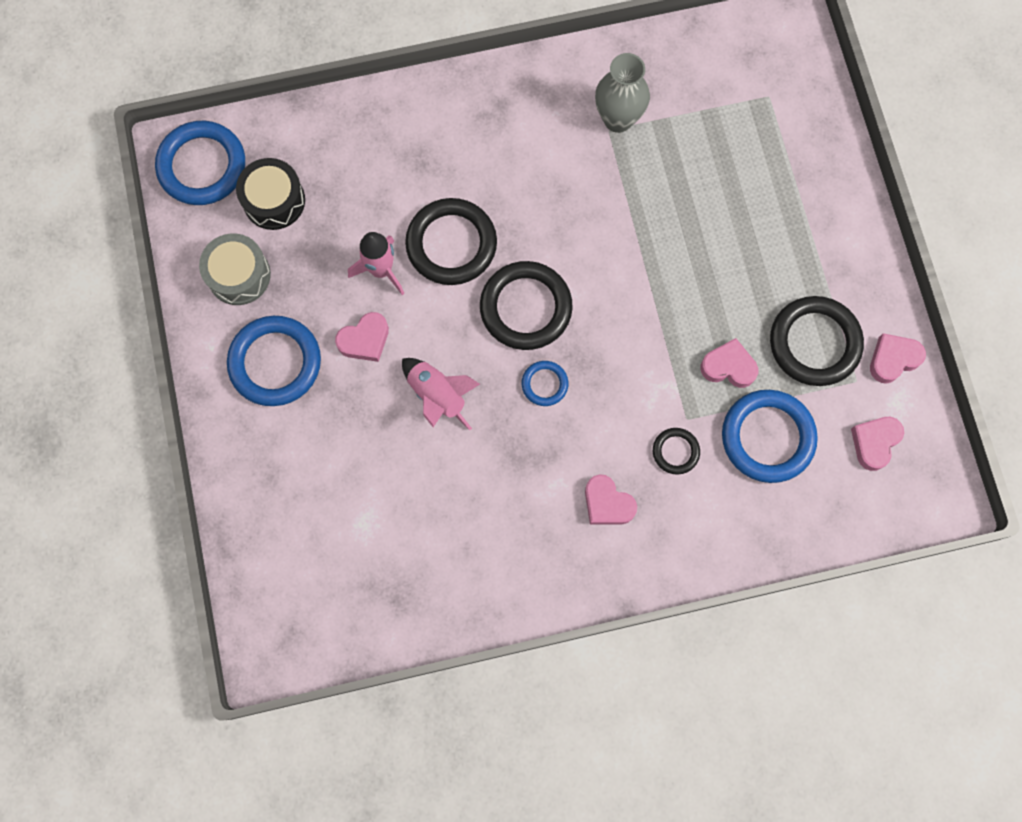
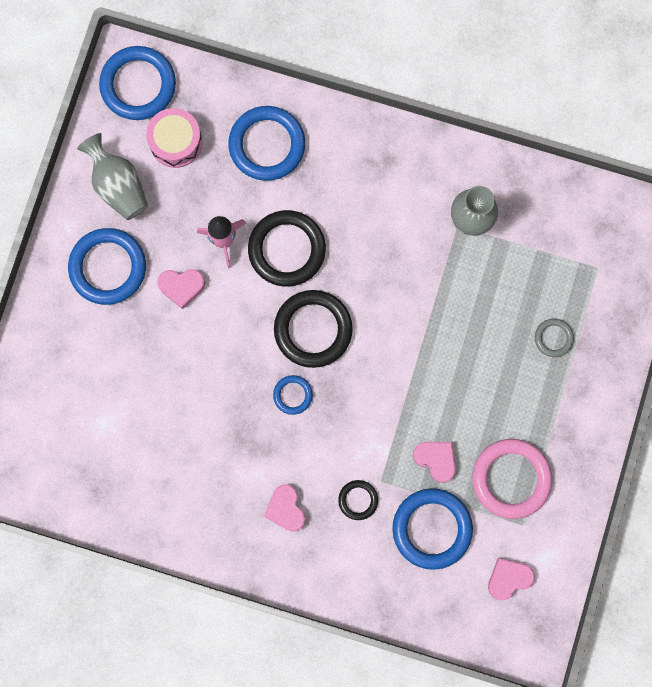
camera: 30 degrees right, 5 degrees up
(239, 275) = (118, 185): grey drum -> grey vase
(274, 200) = (176, 142): black drum -> pink drum
(370, 154) = (267, 145): none -> blue ring
(437, 395) = (210, 359): pink rocket -> none
(769, 185) = (553, 338): none -> grey ring
(814, 343) = (511, 479): black ring -> pink ring
(893, 359) = (562, 525): pink heart -> none

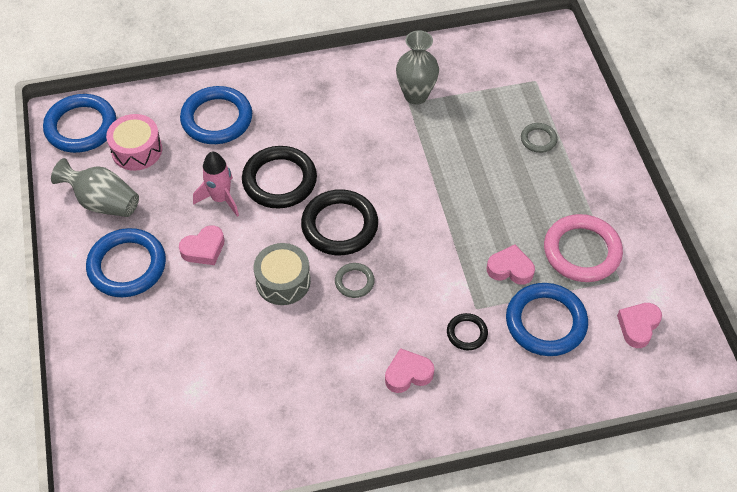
camera: 30 degrees left, 25 degrees down
(232, 359) = (283, 281): none -> grey drum
(285, 509) = (408, 374): pink heart -> pink heart turned 120 degrees clockwise
(292, 395) = (354, 282): blue ring -> grey ring

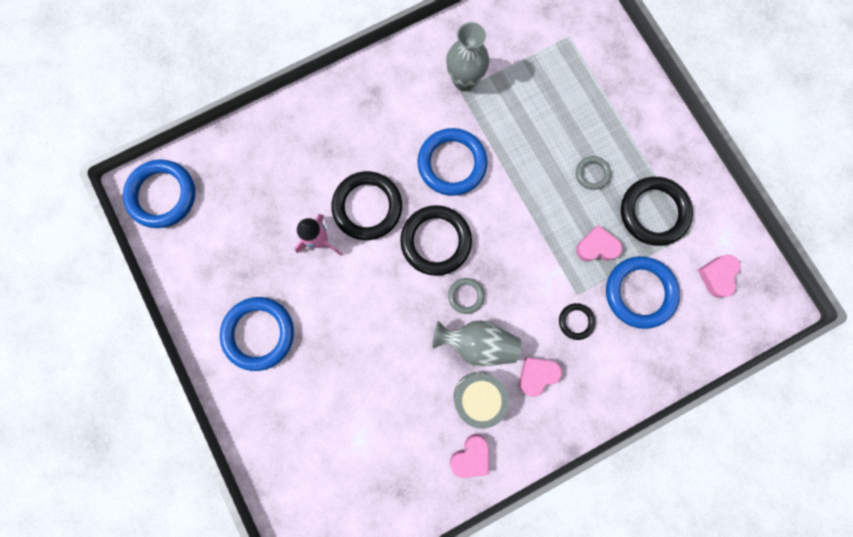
camera: 15 degrees left, 25 degrees up
(103, 202) = (213, 272): grey vase -> grey vase (477, 343)
(137, 150) = (224, 208): pink drum -> none
(204, 249) = (322, 297): pink heart -> pink heart (471, 456)
(217, 119) = (288, 154): blue ring -> blue ring (452, 164)
(283, 281) = (403, 312): grey drum -> grey drum (478, 397)
(538, 139) = (587, 102): grey ring -> grey ring (592, 174)
(582, 251) = (653, 212): pink ring -> black ring

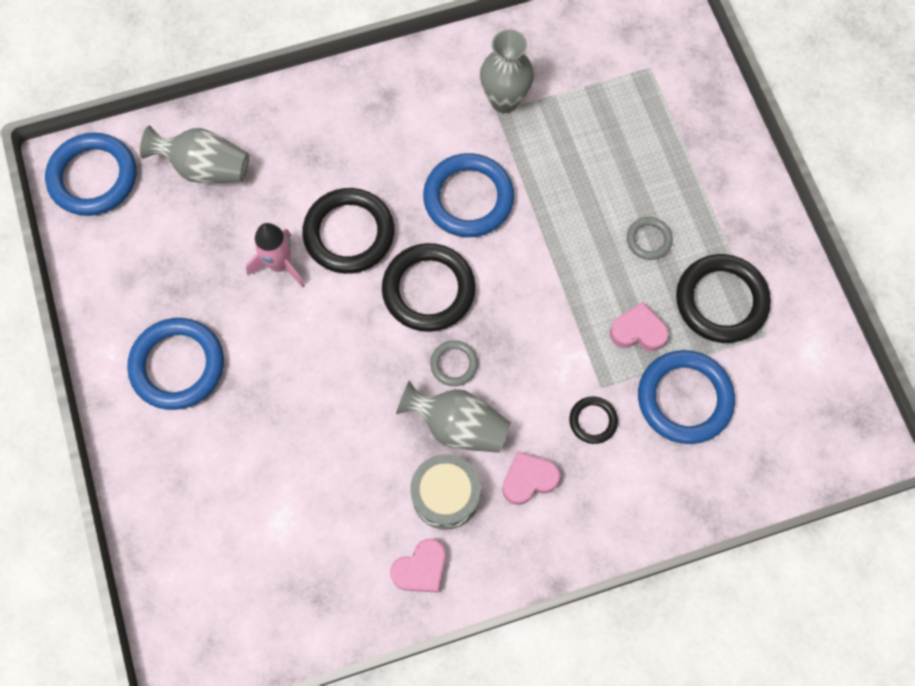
camera: 10 degrees right, 10 degrees down
(247, 173) = (205, 168): none -> grey vase
(717, 275) = (792, 395): pink heart -> none

